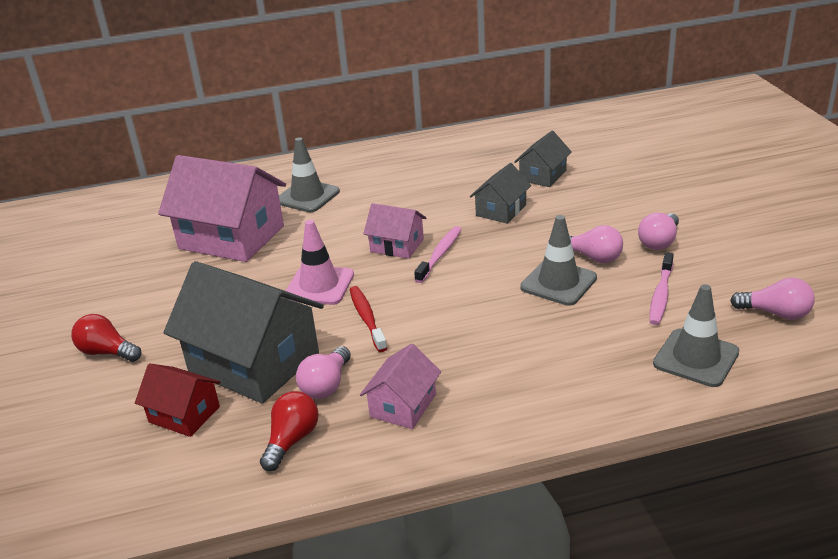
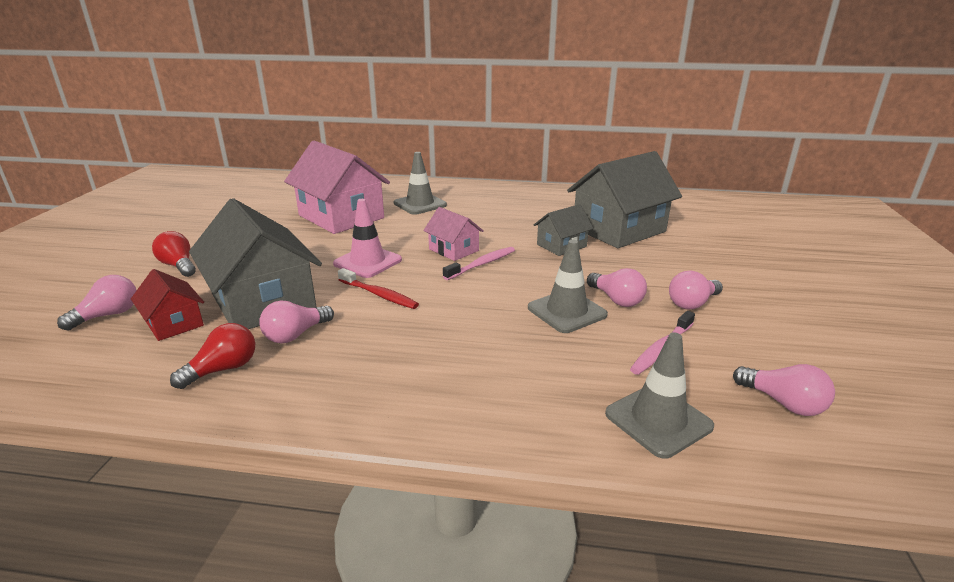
camera: 20 degrees right, 5 degrees down
(98, 430) = (108, 315): none -> pink light bulb
(367, 319) = (379, 294): red toothbrush -> red toothbrush turned 120 degrees clockwise
(403, 405) = (338, 371): pink house -> none
(542, 175) = (619, 230): grey house -> grey house, size x1.97

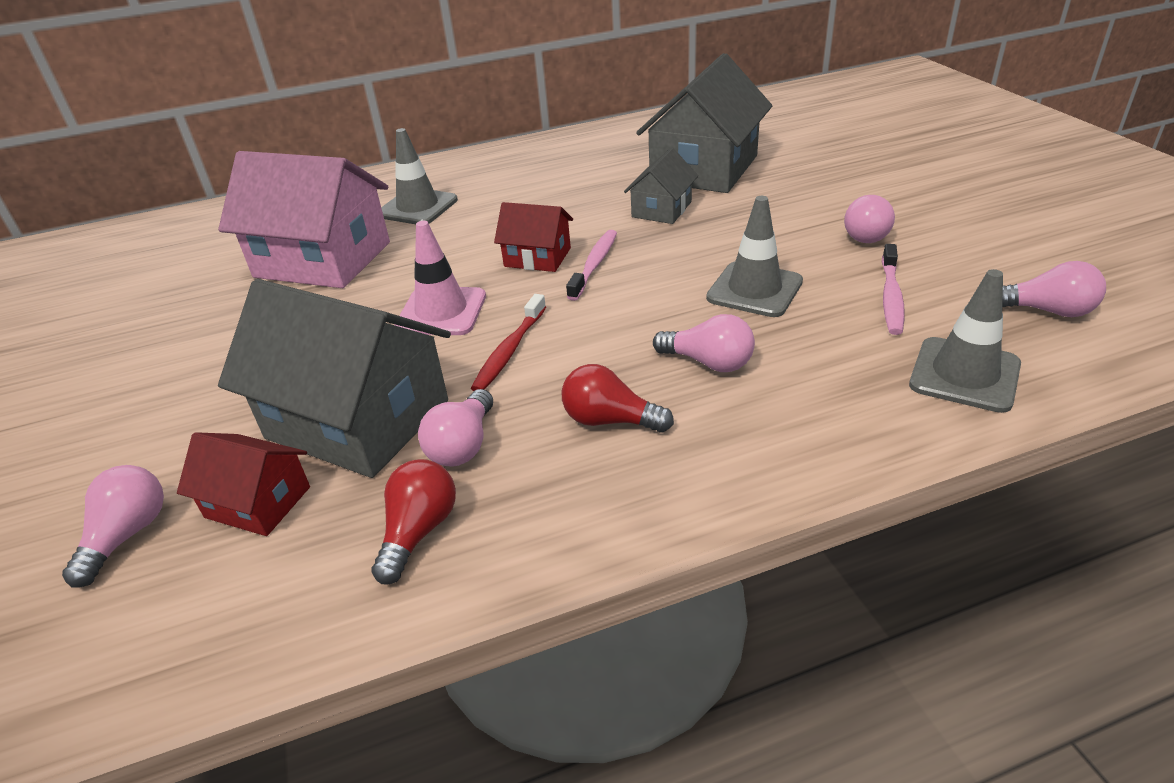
camera: 25 degrees left, 10 degrees up
(179, 266) = (149, 418): red light bulb -> red light bulb (610, 420)
(379, 294) = (510, 350): red toothbrush -> red toothbrush turned 105 degrees clockwise
(453, 250) = (537, 257): pink house -> red house
(616, 300) = (790, 257): pink light bulb -> pink light bulb (708, 362)

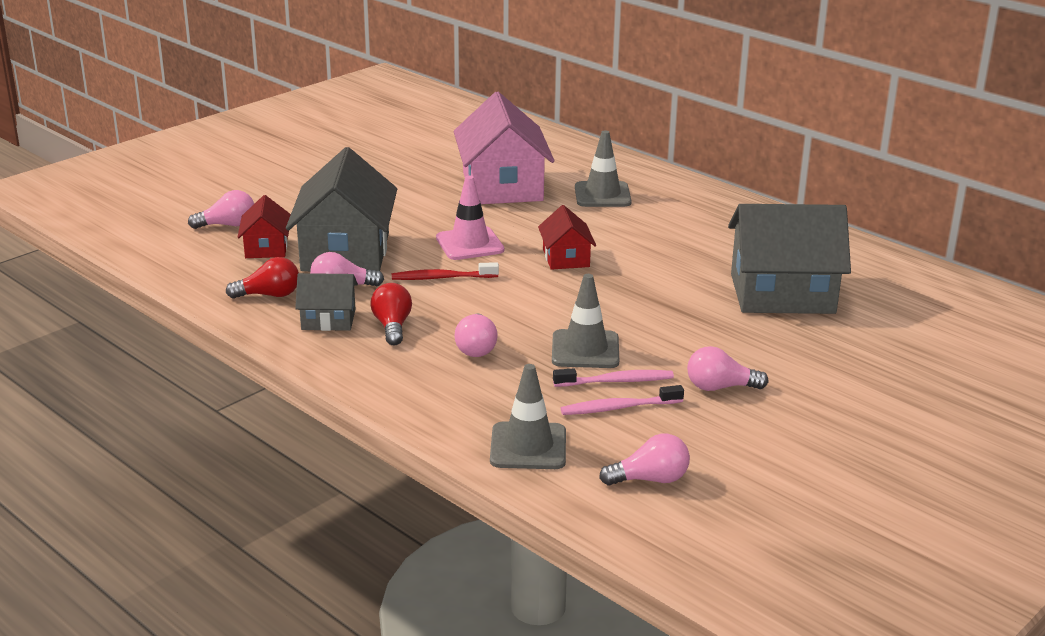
camera: 60 degrees right, 10 degrees down
(594, 265) = (572, 281): pink toothbrush -> pink toothbrush (616, 381)
(661, 209) = (684, 289): grey house -> grey house (328, 319)
(1047, 311) = (650, 479): pink light bulb -> pink light bulb turned 90 degrees counterclockwise

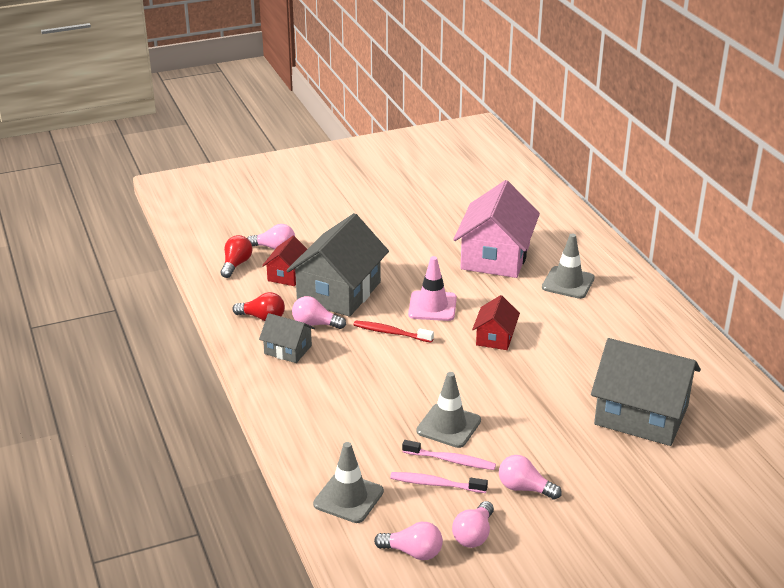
camera: 25 degrees right, 5 degrees up
(392, 326) = (327, 367): red light bulb -> red light bulb (236, 264)
(476, 348) = (372, 402): pink light bulb -> pink light bulb (474, 535)

